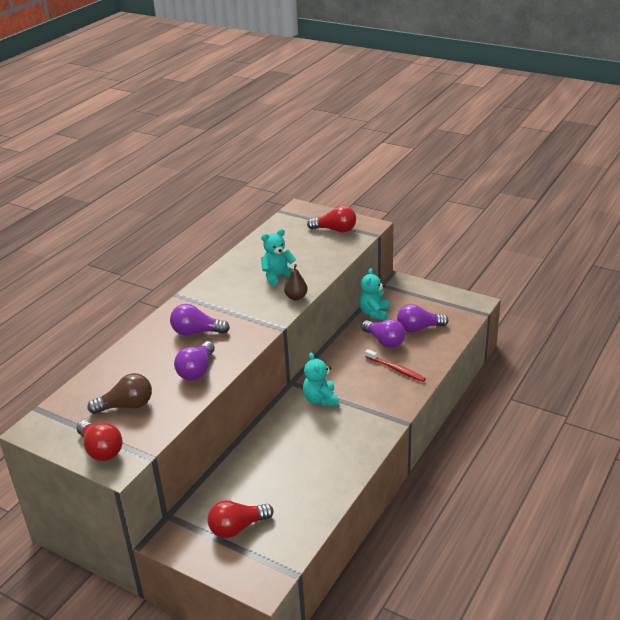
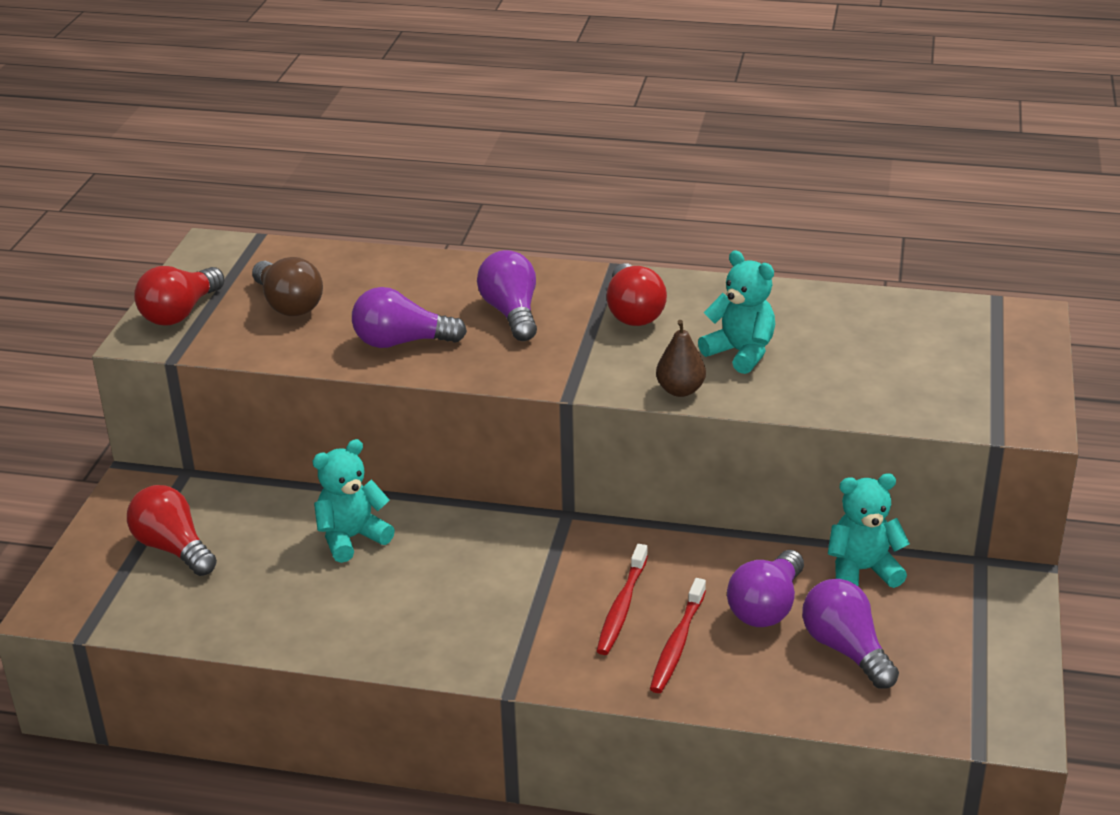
camera: 70 degrees right, 0 degrees up
(321, 400) = (531, 562): turquoise teddy bear -> turquoise teddy bear (352, 538)
(335, 230) = (974, 381): red light bulb -> red light bulb (633, 312)
(365, 379) = (621, 607): none -> red toothbrush

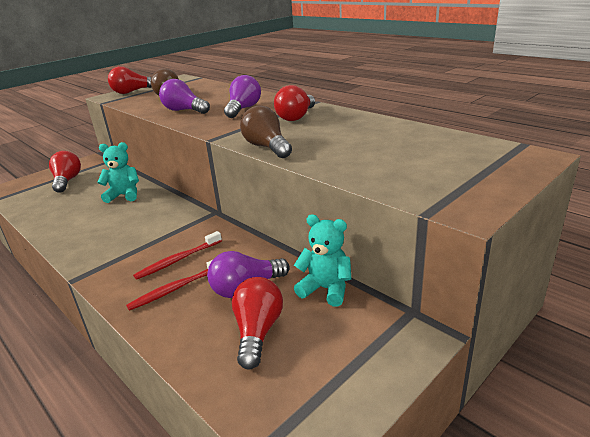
camera: 35 degrees right, 5 degrees down
(680, 390) = (267, 147): brown pear -> brown light bulb
(740, 353) = (323, 139): turquoise teddy bear -> none
(845, 649) = (258, 331): purple light bulb -> red light bulb

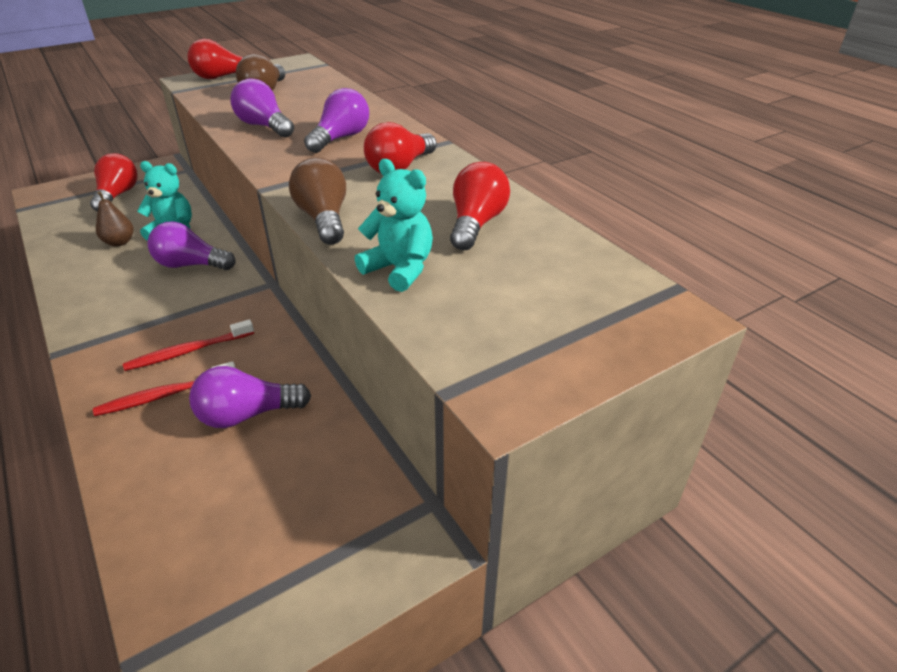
camera: 10 degrees right, 10 degrees up
(85, 207) = (119, 242): none -> brown pear
(148, 211) = (191, 265): none -> purple light bulb
(258, 331) = (227, 485): red light bulb -> red light bulb (476, 224)
(326, 289) = (343, 440): turquoise teddy bear -> turquoise teddy bear (399, 269)

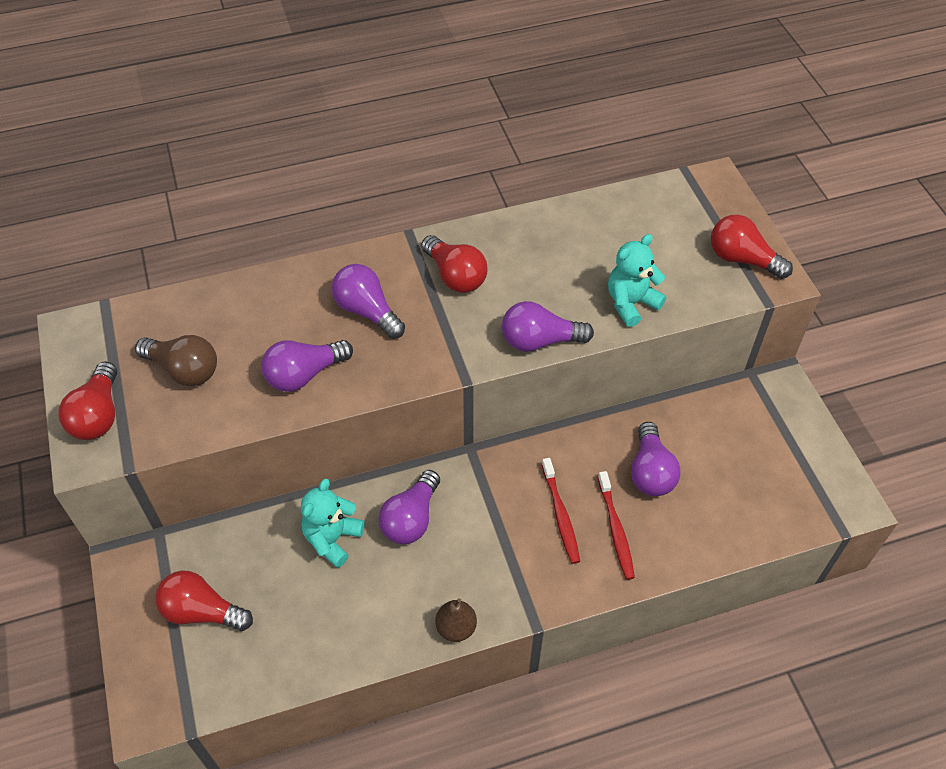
camera: 75 degrees left, 15 degrees up
(119, 242) = (334, 595): brown pear -> brown pear (456, 628)
(324, 219) = (539, 341): brown light bulb -> purple light bulb
(476, 224) = (575, 246): red light bulb -> red light bulb (742, 259)

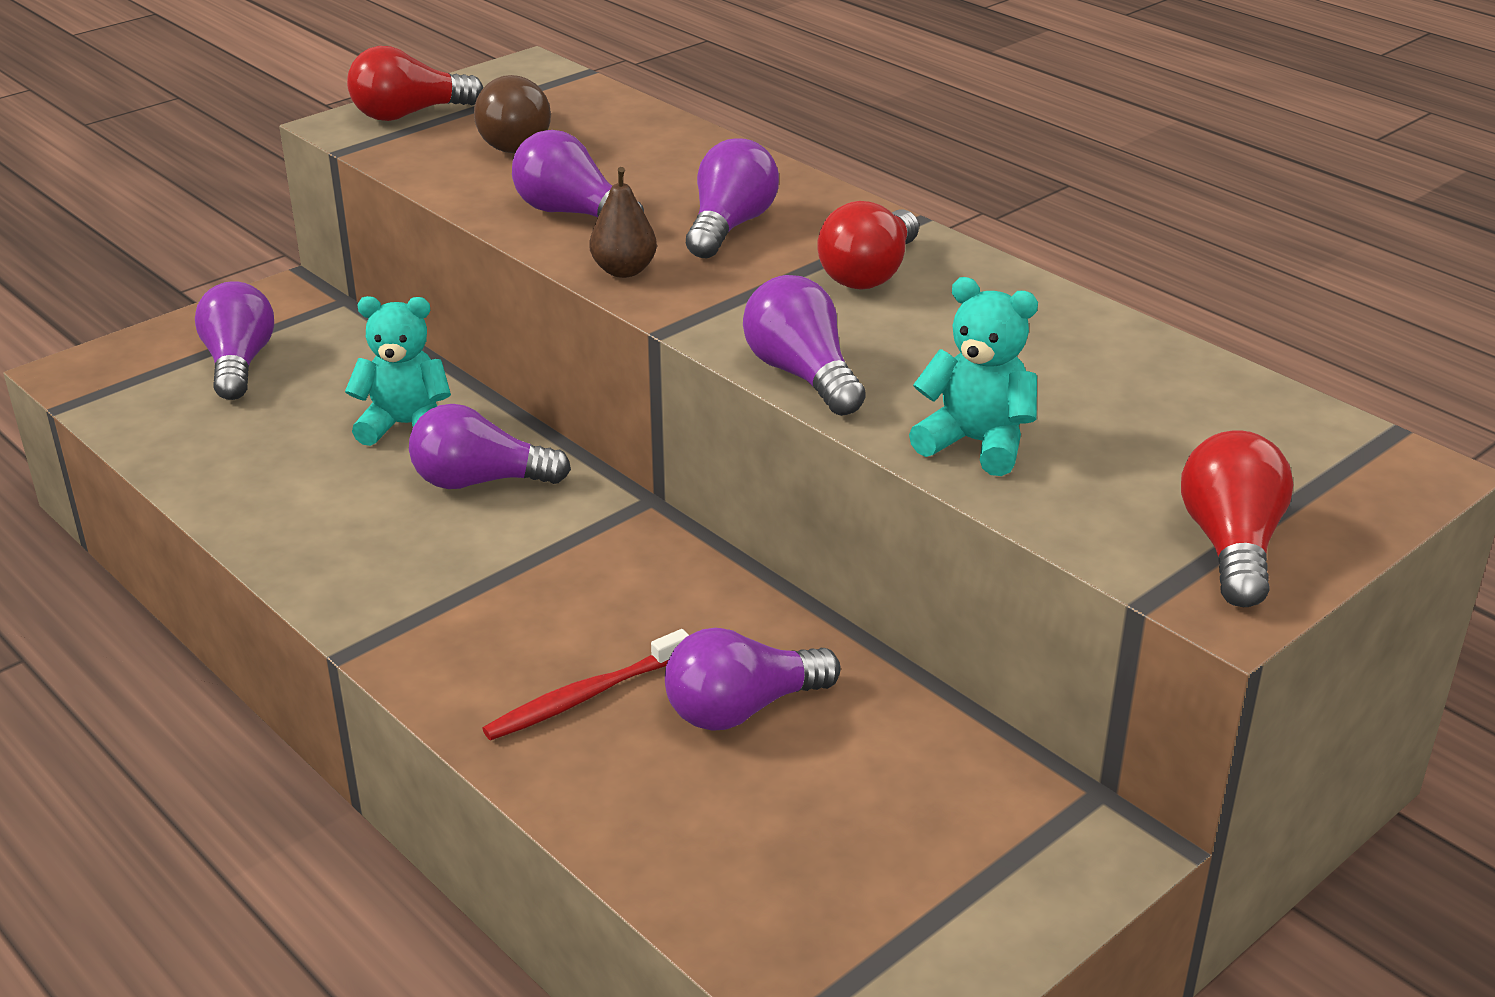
camera: 65 degrees right, 20 degrees down
(202, 611) = (239, 363): red light bulb -> purple light bulb
(456, 628) = (303, 575): brown pear -> brown pear (624, 271)
(560, 515) = (577, 626): red toothbrush -> none

